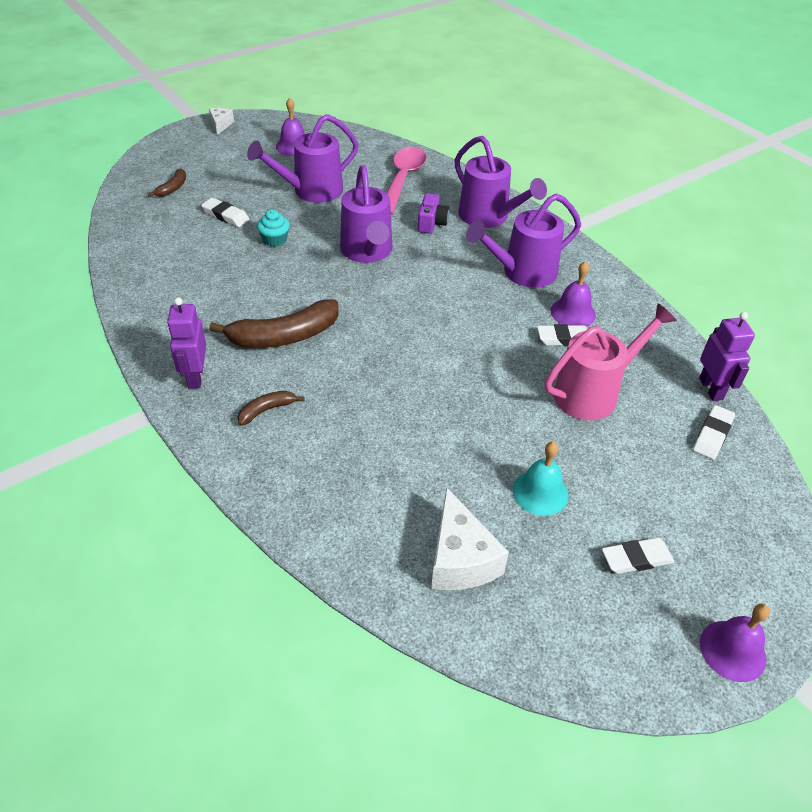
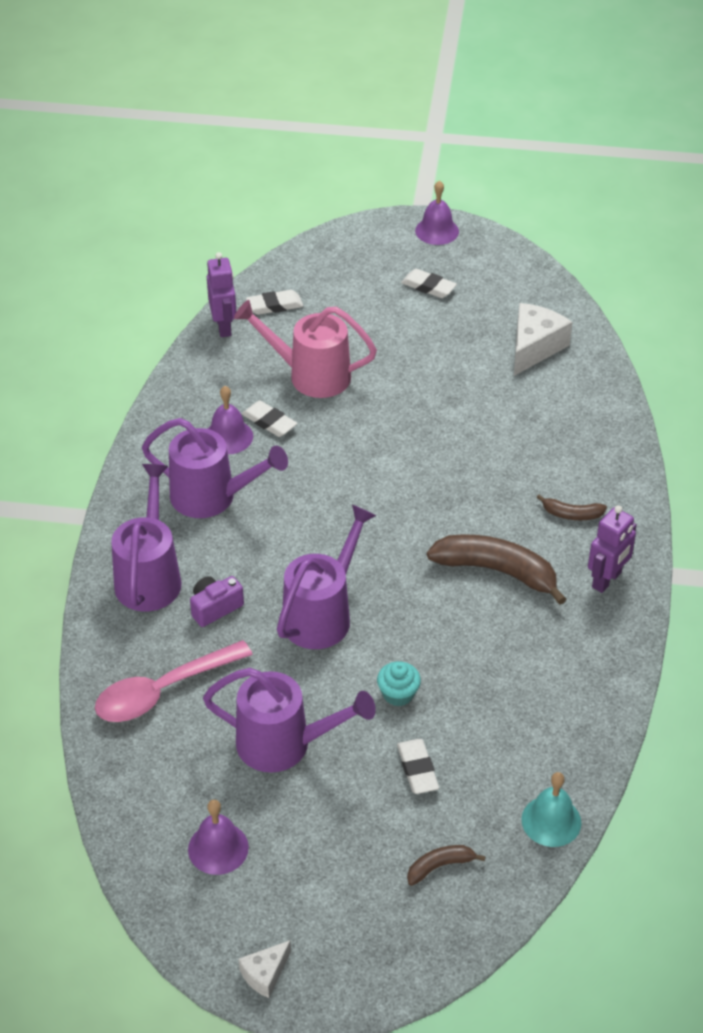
camera: 135 degrees left, 0 degrees up
(540, 492) = (438, 347): turquoise bell -> turquoise bell (551, 821)
(711, 389) = (224, 327): purple robot -> purple robot turned 135 degrees clockwise

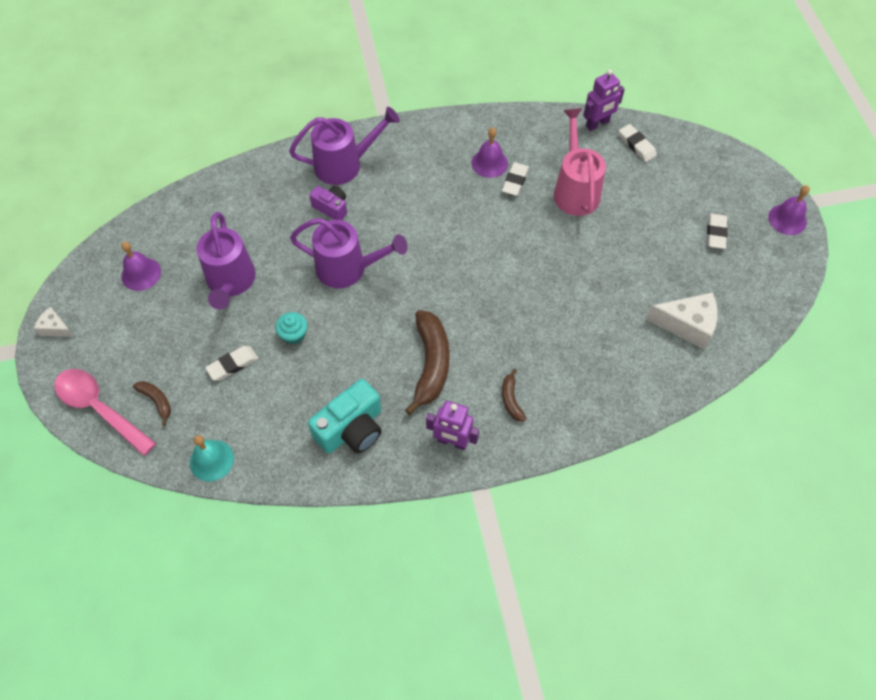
camera: 70 degrees right, 15 degrees up
(163, 691) = (253, 204): pink spoon -> pink spoon (100, 408)
(213, 497) = (428, 174): purple watering can -> none
(557, 668) = (351, 429): none -> turquoise camera

